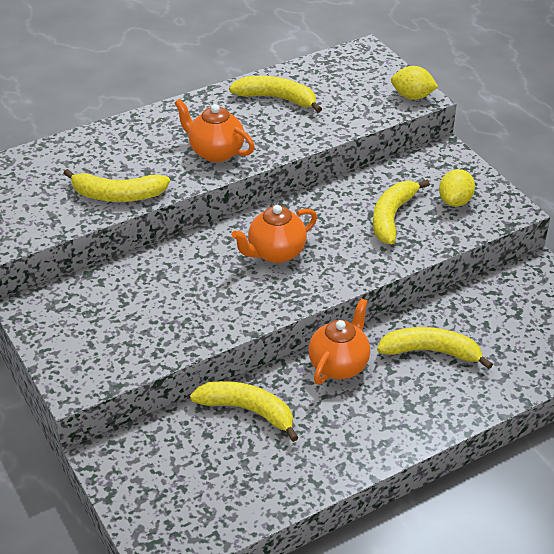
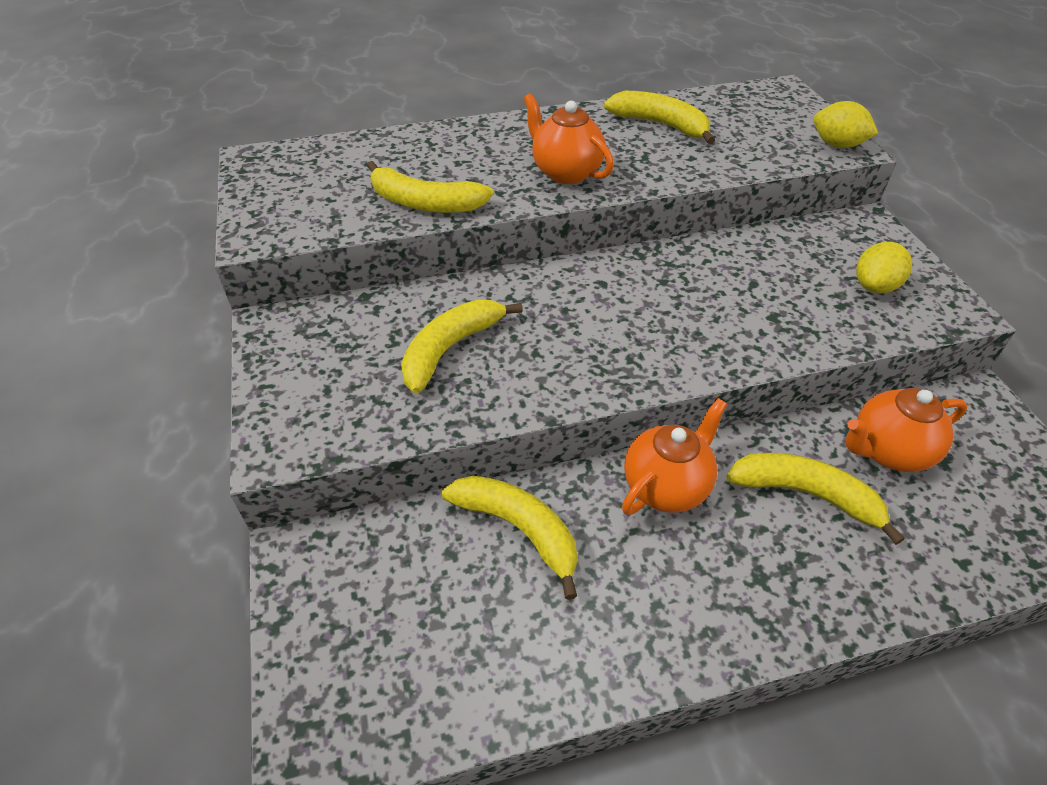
camera: 15 degrees right, 5 degrees up
(275, 253) = (612, 312): orange teapot -> orange teapot (888, 451)
(392, 217) = (782, 292): yellow banana -> yellow banana (450, 349)

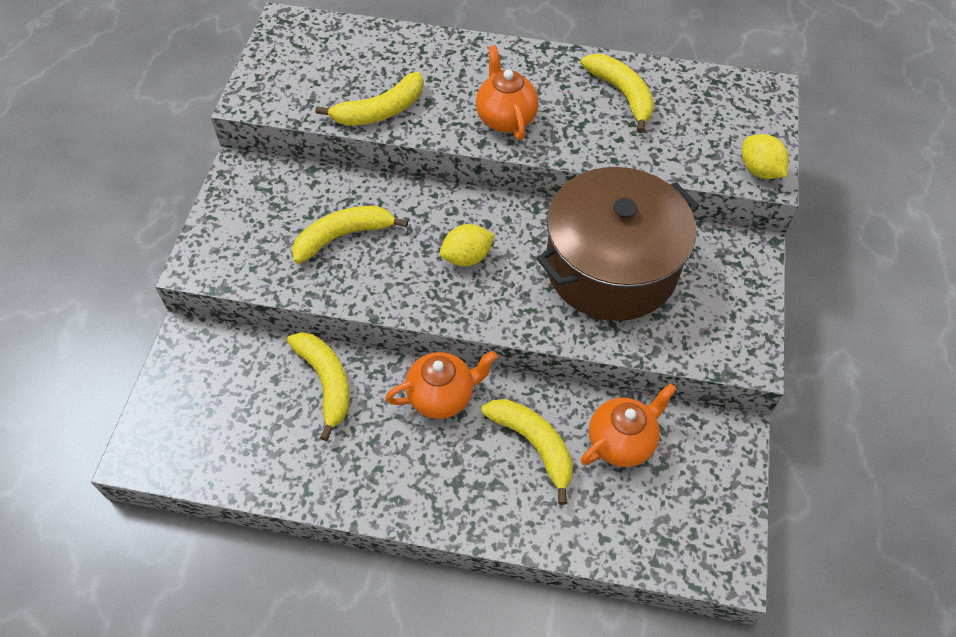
camera: 25 degrees right, 10 degrees up
(425, 203) = (380, 111): yellow banana -> yellow banana turned 75 degrees counterclockwise
(758, 279) = (611, 267): none -> brown pot
(874, 286) = (701, 310): yellow lemon -> yellow lemon (467, 257)
(888, 451) = (621, 441): orange teapot -> orange teapot turned 135 degrees clockwise

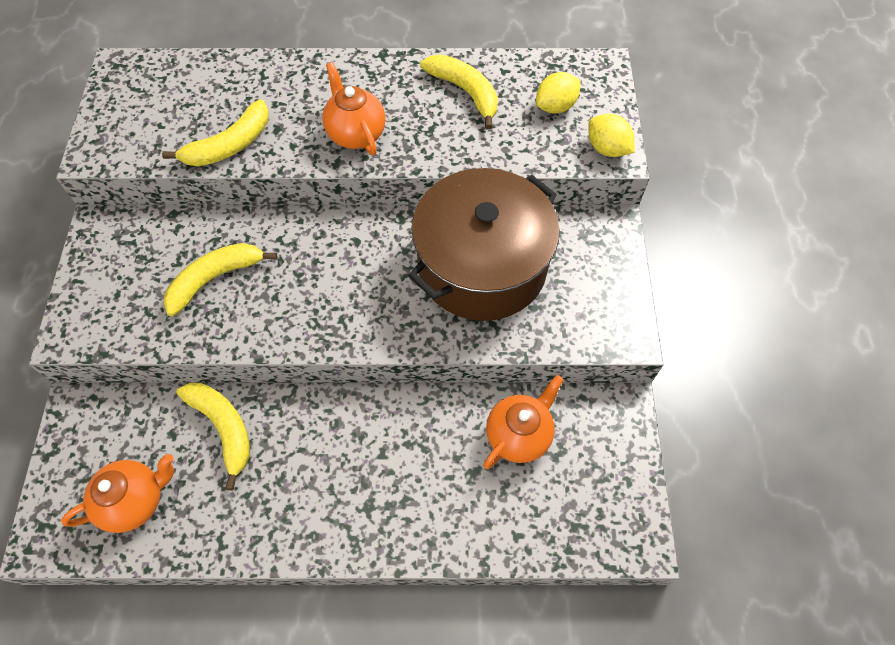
camera: 10 degrees left, 5 degrees up
(442, 396) = (340, 421): orange teapot -> orange teapot (135, 500)
(467, 257) = (341, 279): yellow lemon -> yellow lemon (555, 106)
(534, 445) = (436, 454): yellow banana -> none

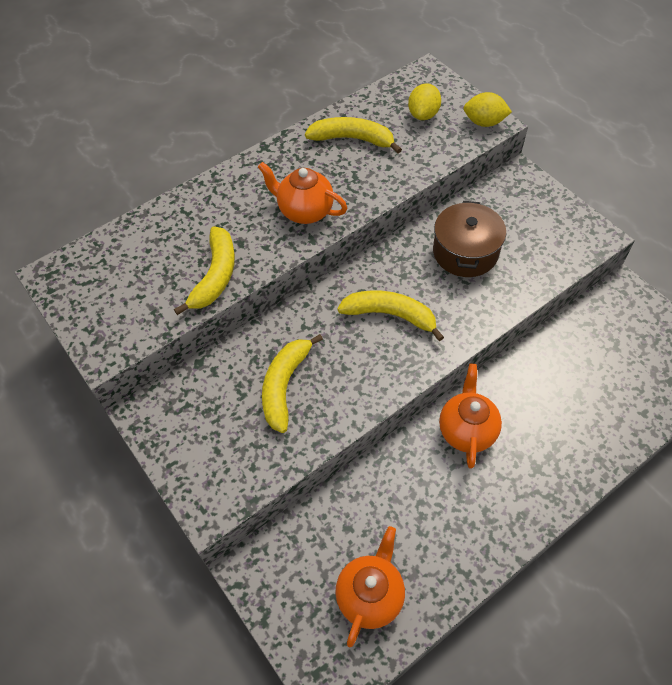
camera: 35 degrees left, 5 degrees down
(224, 428) = (382, 494): yellow banana -> yellow banana (390, 315)
(482, 266) = (465, 252): brown pot -> brown pot, size x0.58
(519, 435) = (581, 350): orange teapot -> orange teapot (467, 430)

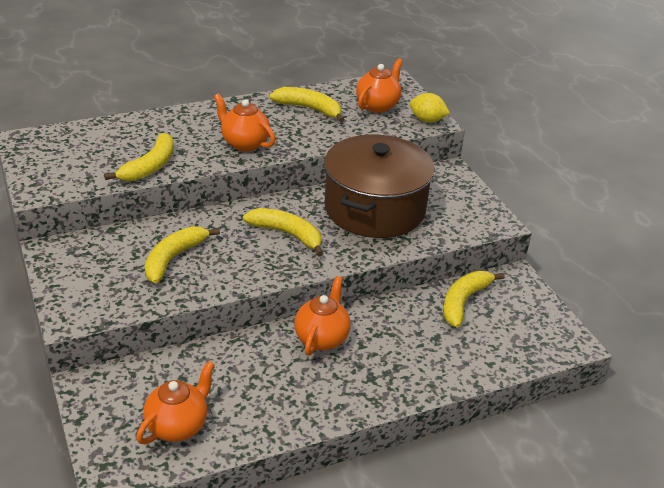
camera: 10 degrees right, 20 degrees down
(423, 115) = (378, 106): yellow lemon -> orange teapot
(465, 252) = (374, 209): brown pot -> brown pot, size x1.71
(586, 338) = (464, 302): none -> yellow banana

